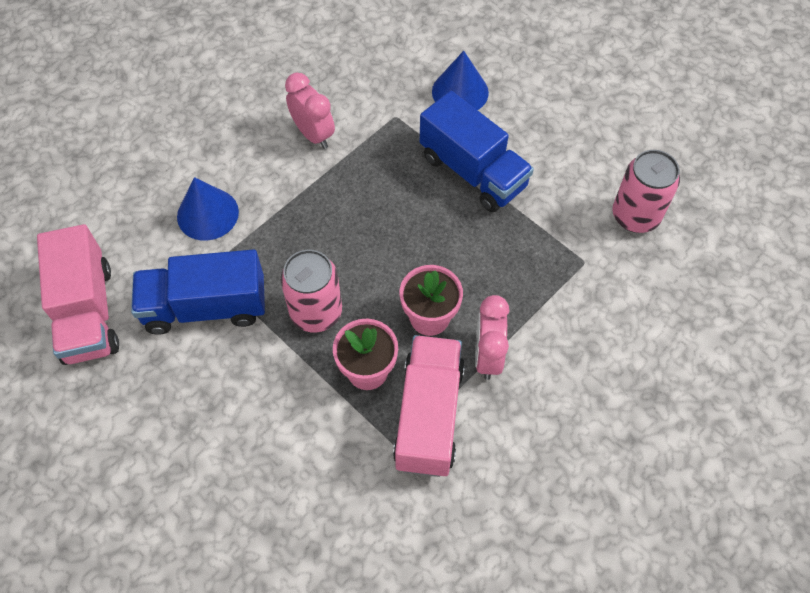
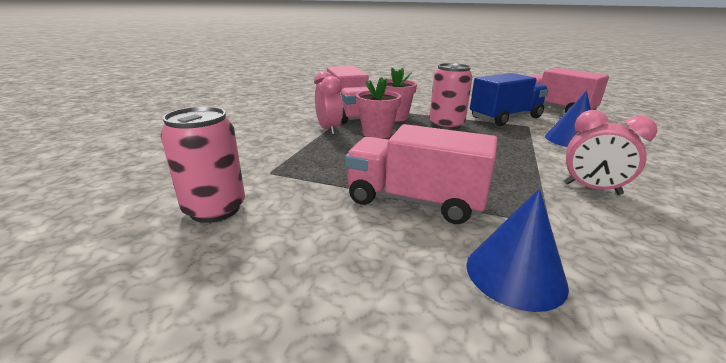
camera: 155 degrees right, 35 degrees down
(473, 171) = (415, 201): blue truck -> pink truck

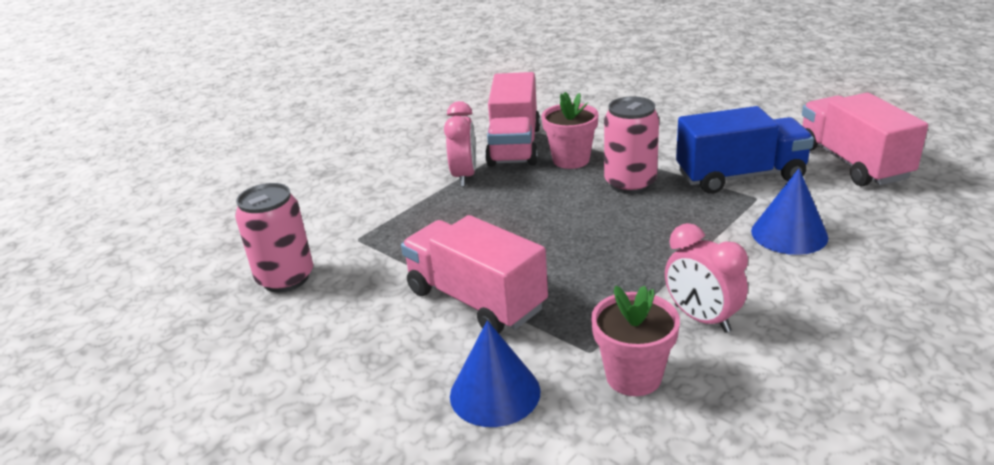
camera: 25 degrees right, 5 degrees up
(377, 134) = (519, 191): pink flower pot -> pink flower pot (633, 376)

